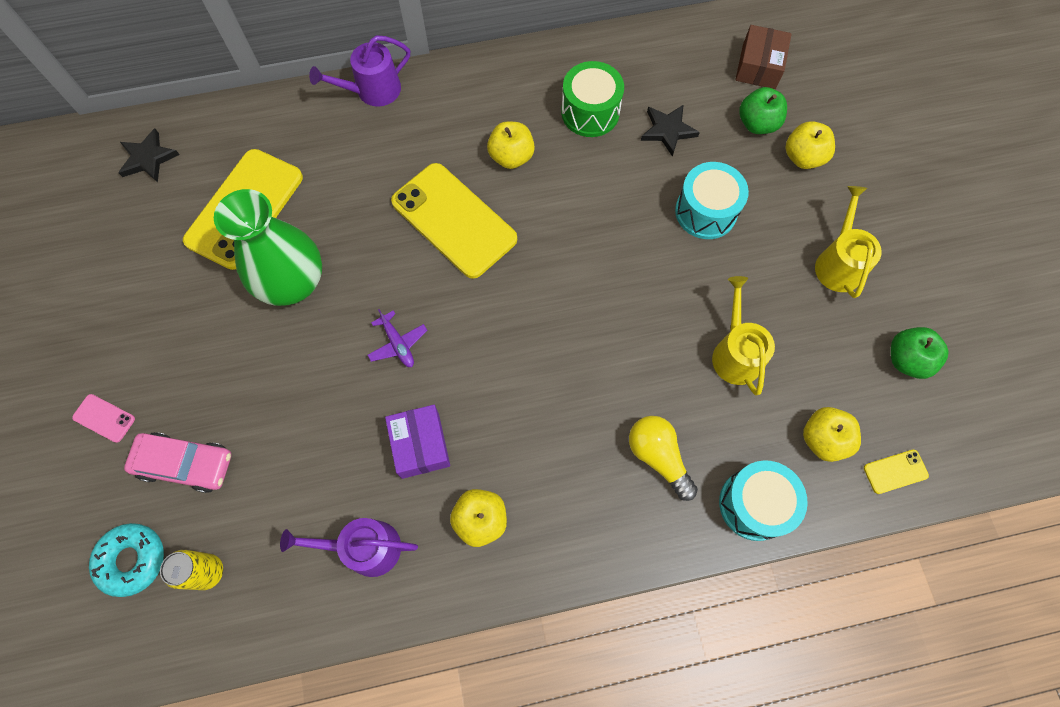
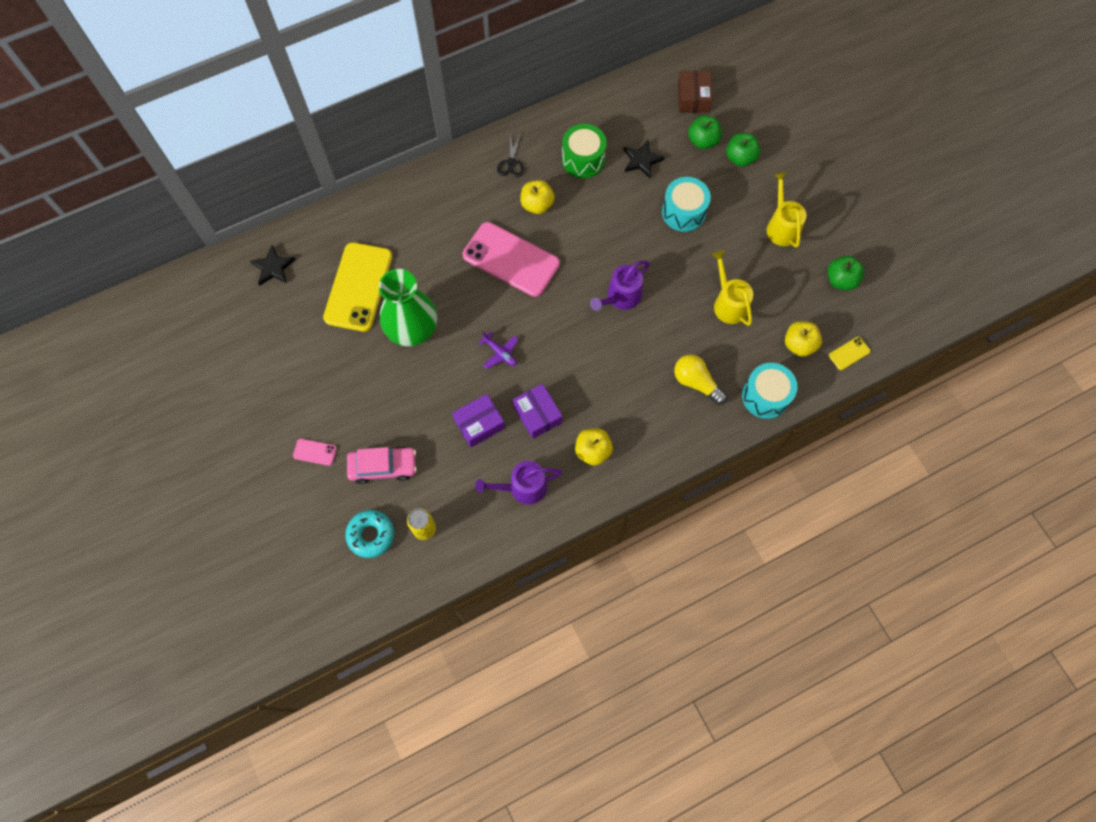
camera: 15 degrees left, 0 degrees up
(336, 437) = (479, 424): none -> purple box
(373, 91) = (421, 179): purple watering can -> purple watering can (621, 297)
(454, 220) = (511, 260): yellow phone -> pink phone
(495, 96) = (511, 163): none -> black scissors
(803, 157) = (740, 158): yellow apple -> green apple

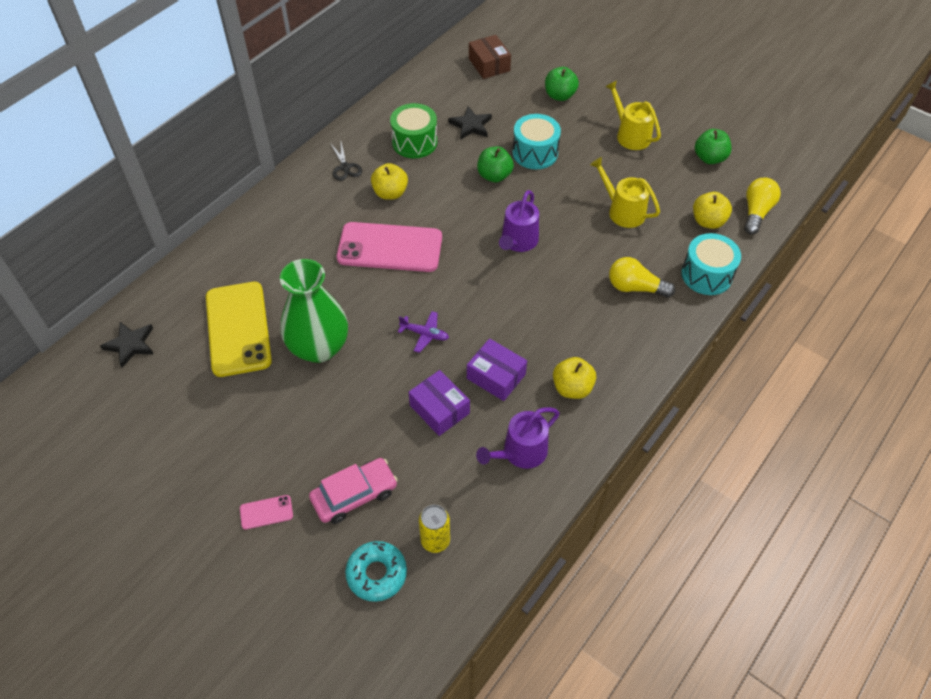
camera: 25 degrees left, 15 degrees down
(479, 424) = (439, 409): purple box -> purple box turned 75 degrees counterclockwise
(702, 141) = (518, 93): green apple -> green apple (494, 176)
(849, 353) = (756, 212): yellow phone -> yellow light bulb

